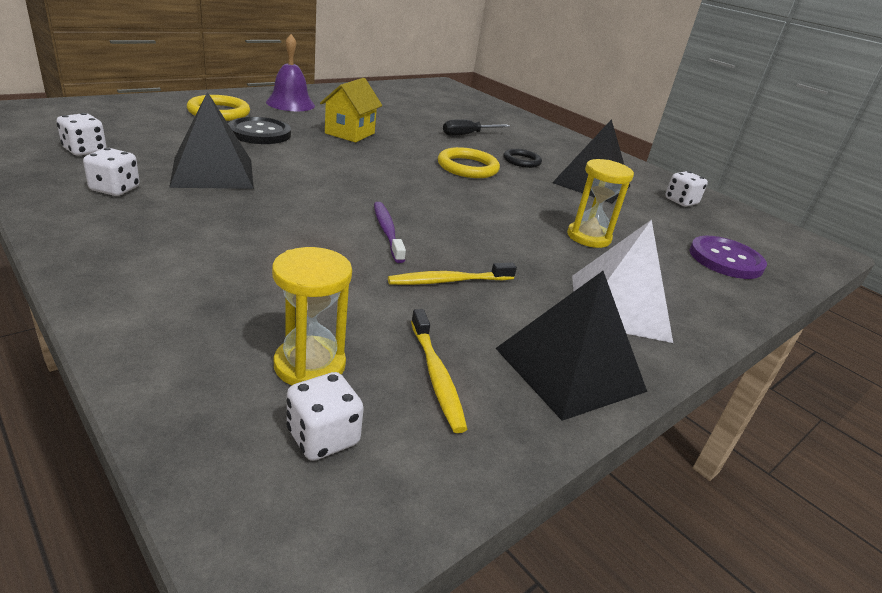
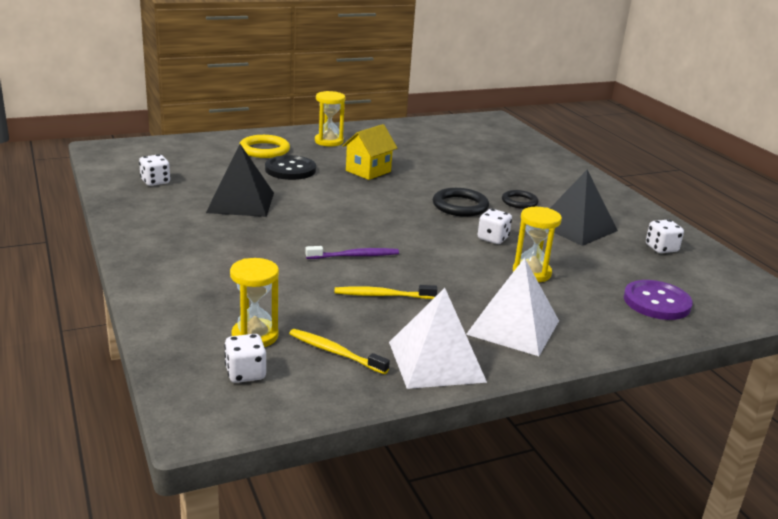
camera: 20 degrees right, 5 degrees down
(115, 189) = (168, 212): white dice -> white dice (493, 238)
(290, 103) = (329, 141): purple bell -> yellow hourglass
(387, 231) = (354, 256): purple toothbrush -> purple toothbrush turned 75 degrees clockwise
(436, 376) = (335, 352): yellow toothbrush -> yellow toothbrush turned 120 degrees clockwise
(467, 167) = (460, 206): yellow ring -> black ring
(468, 134) = (482, 174): black screwdriver -> none
(569, 369) = (436, 361): black pyramid -> white pyramid

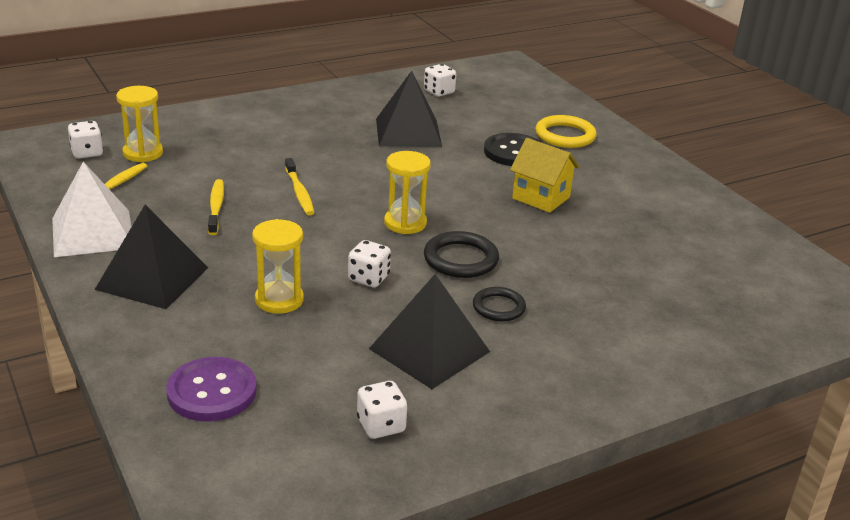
camera: 85 degrees right, 5 degrees up
(329, 141) = (626, 171): yellow hourglass -> yellow hourglass (405, 223)
(354, 256) = (299, 192): purple toothbrush -> yellow toothbrush
(513, 327) = (152, 278): white pyramid -> black pyramid

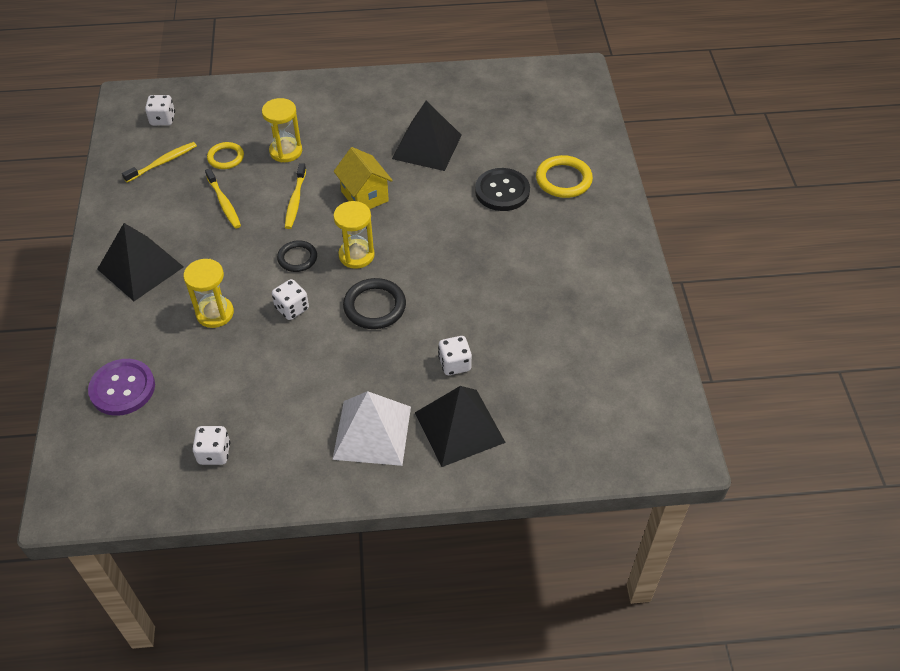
camera: 25 degrees right, 20 degrees up
(92, 232) = (124, 210): white pyramid -> white pyramid (372, 432)
(143, 153) = (203, 128): yellow hourglass -> yellow hourglass (286, 151)
(189, 171) = (226, 157): none -> yellow ring
(216, 207) = (224, 203): yellow toothbrush -> yellow toothbrush turned 135 degrees clockwise
(429, 350) = (291, 393): black pyramid -> black pyramid (459, 427)
(439, 92) = (487, 99): white dice -> white dice (454, 364)
(498, 307) = (370, 365): black ring -> black ring (297, 258)
(541, 198) = (487, 253): yellow house -> yellow house (365, 196)

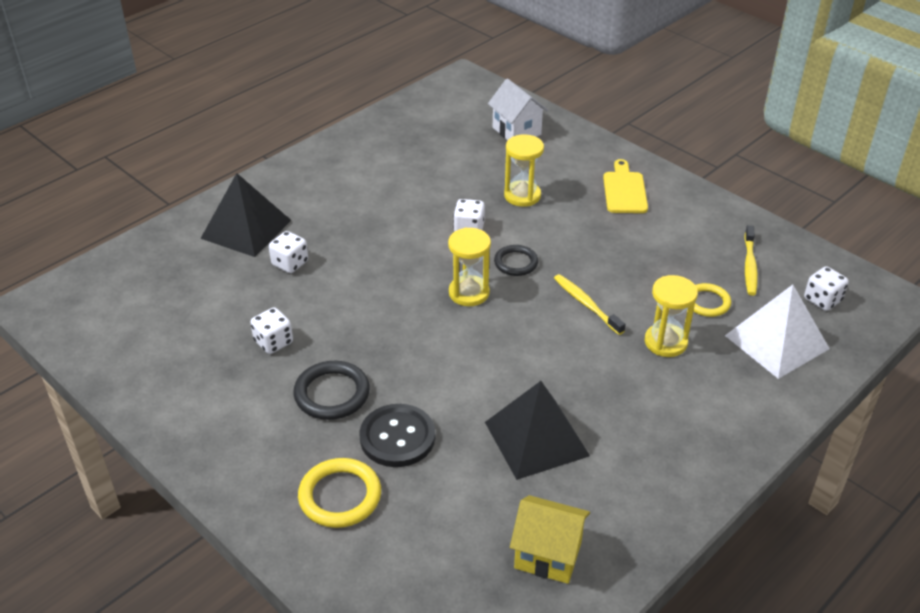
camera: 140 degrees right, 10 degrees down
(122, 388) = (516, 131): purple button -> white house
(140, 268) = (624, 190): black pyramid -> yellow cutting board
(214, 453) = (407, 135): white dice -> white dice (273, 342)
(224, 203) = (642, 266): yellow toothbrush -> none
(365, 196) = (530, 346): yellow house -> yellow house (547, 555)
(372, 432) = (310, 195): white pyramid -> white pyramid (776, 342)
(374, 306) = (403, 265): black ring -> black ring (332, 394)

